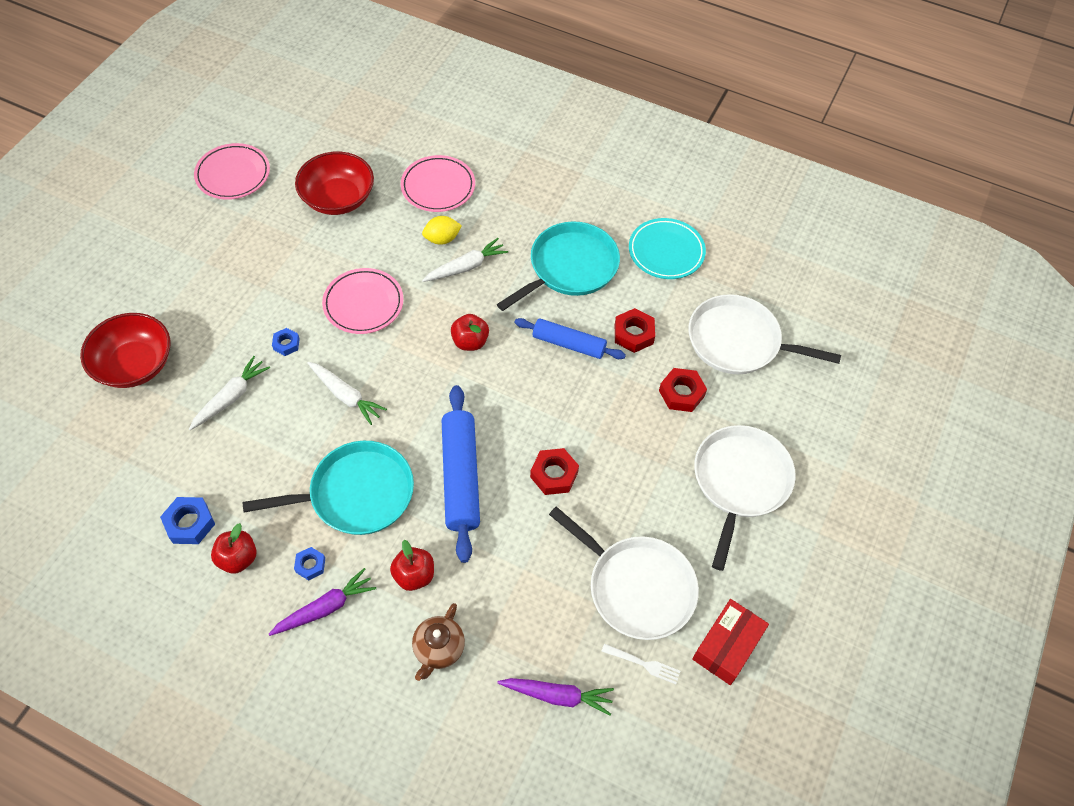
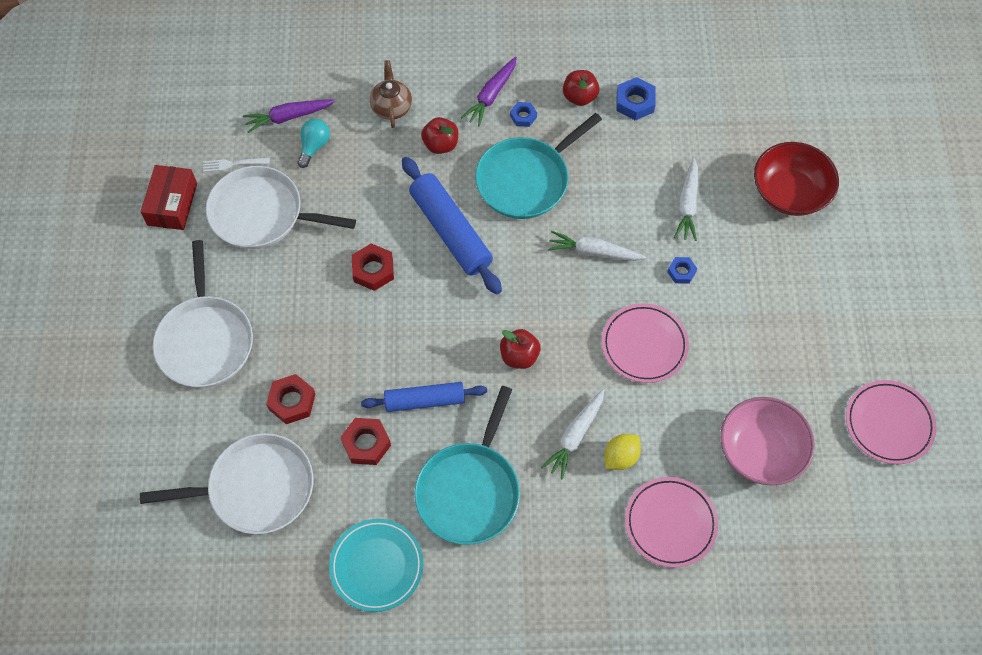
camera: 155 degrees right, 5 degrees up
(338, 199) = (760, 451): red bowl -> pink bowl
(546, 641) = (314, 146): none -> turquoise light bulb

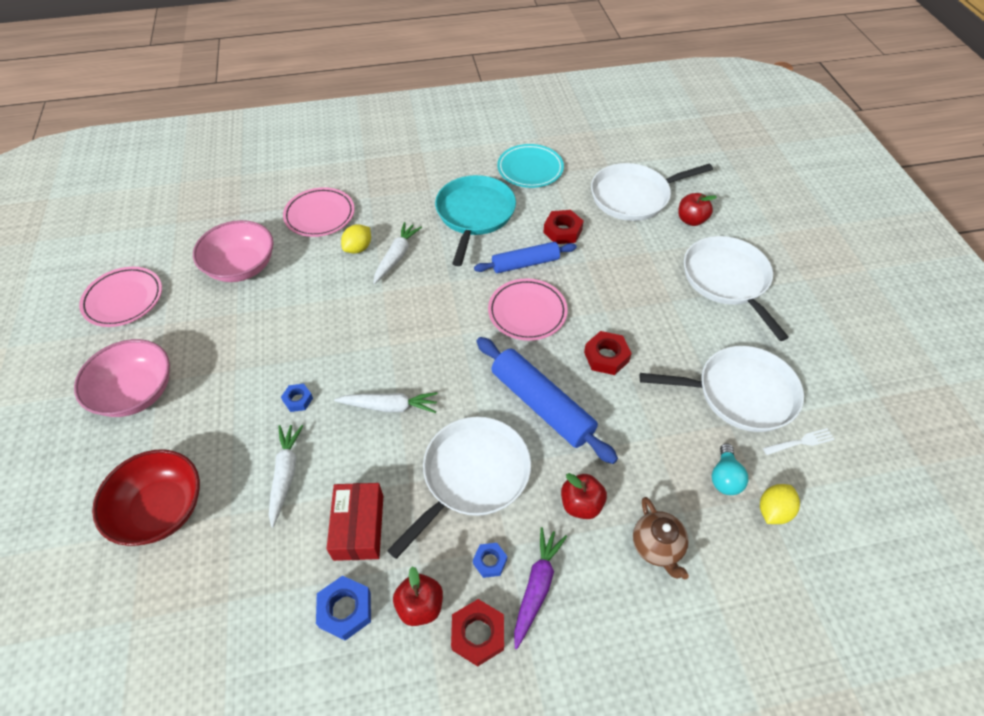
camera: 170 degrees right, 10 degrees down
(172, 204) = (834, 389): red box -> red box (359, 527)
(288, 117) = (773, 511): purple carrot -> yellow lemon
(292, 402) = (633, 249): red nut -> red nut (478, 634)
(519, 356) = (451, 305): red apple -> red apple (691, 220)
(526, 180) = (472, 476): turquoise pan -> white pan
(644, 345) = (338, 329): pink plate -> pink plate (527, 312)
(841, 304) = (136, 392): none -> pink bowl

